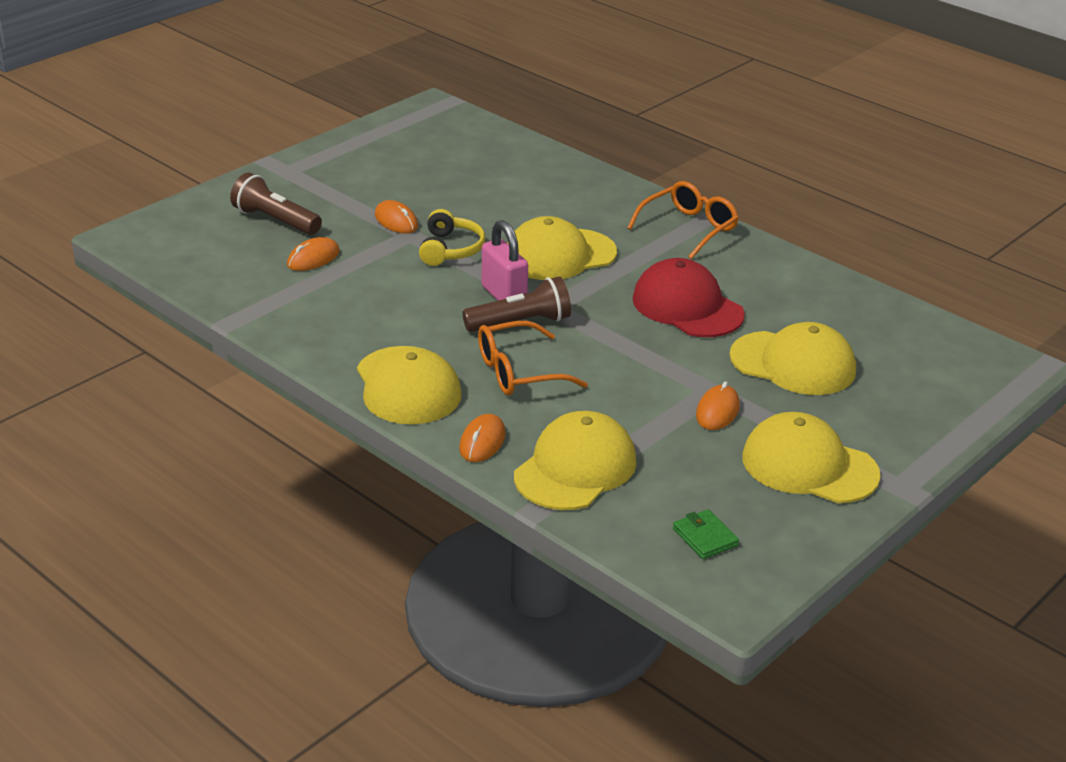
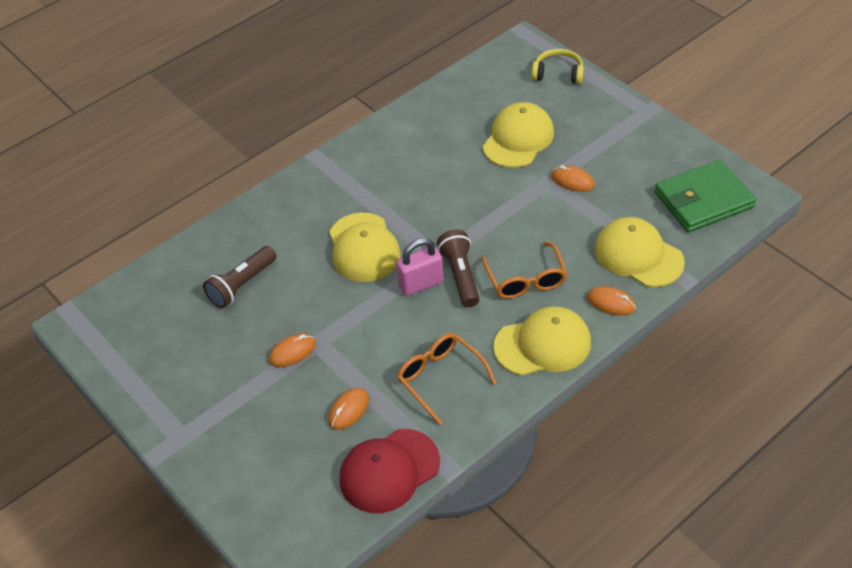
camera: 80 degrees left, 15 degrees up
(275, 220) = (277, 442): brown flashlight -> brown flashlight (241, 285)
(313, 258) = (348, 410): orange mouse -> orange mouse turned 75 degrees clockwise
(450, 249) = (345, 315): yellow headphones -> yellow headphones (558, 74)
(687, 306) = (444, 182): red cap -> red cap (389, 471)
(689, 228) = (333, 171): orange glasses -> orange glasses (440, 378)
(705, 537) = (703, 200): green wallet -> green wallet, size x2.37
(809, 466) = (629, 146): yellow cap -> none

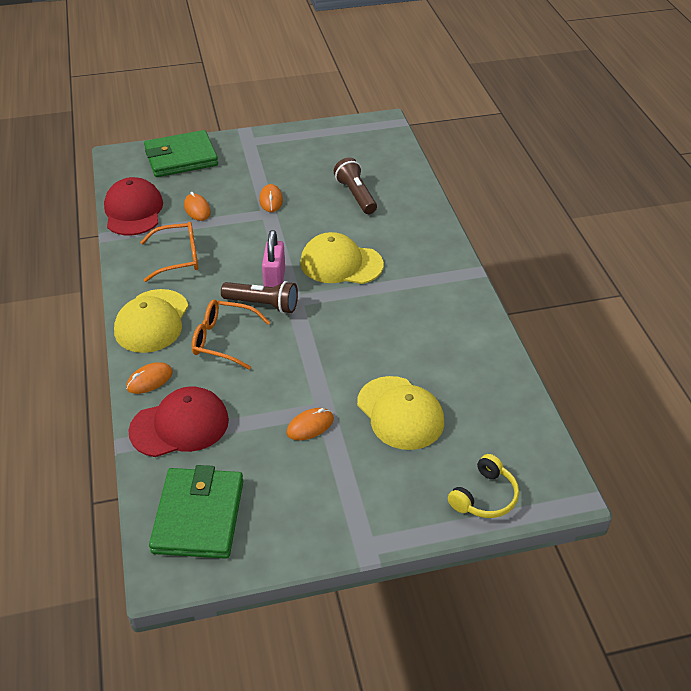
camera: 115 degrees right, 5 degrees down
(254, 488) = (181, 158): none -> green wallet
(638, 255) = (180, 425): yellow cap -> red cap

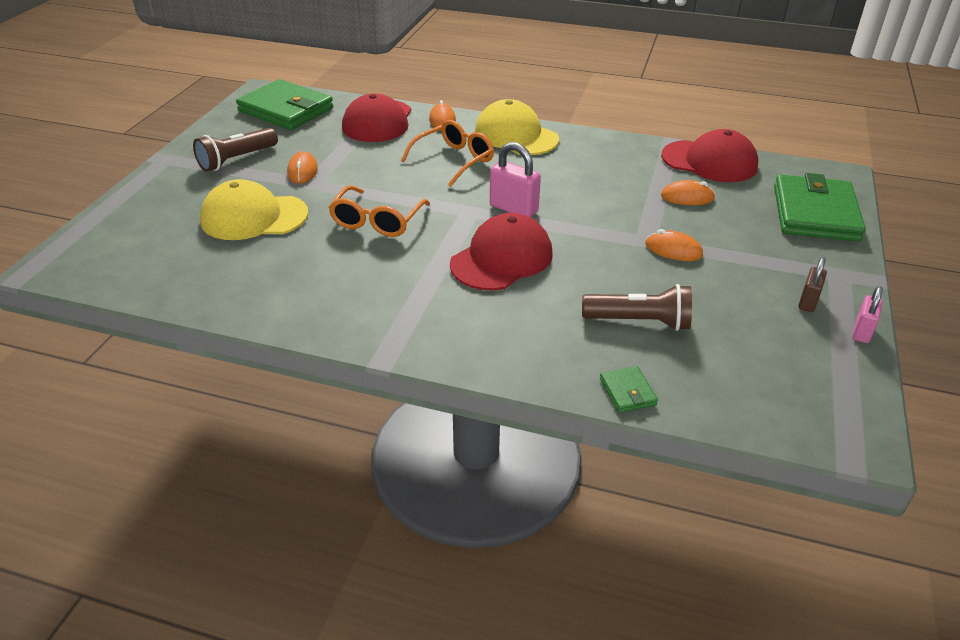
camera: 120 degrees right, 5 degrees down
(178, 258) = (602, 167): orange glasses -> orange glasses (377, 221)
(263, 304) = (482, 192): brown flashlight -> brown flashlight (236, 160)
(286, 147) = (808, 302): none -> brown padlock
(300, 129) = (862, 332): none -> pink padlock
(341, 264) = (502, 259): yellow cap -> red cap
(416, 185) = (627, 392): none -> green wallet
(484, 496) = (115, 224): yellow headphones -> none

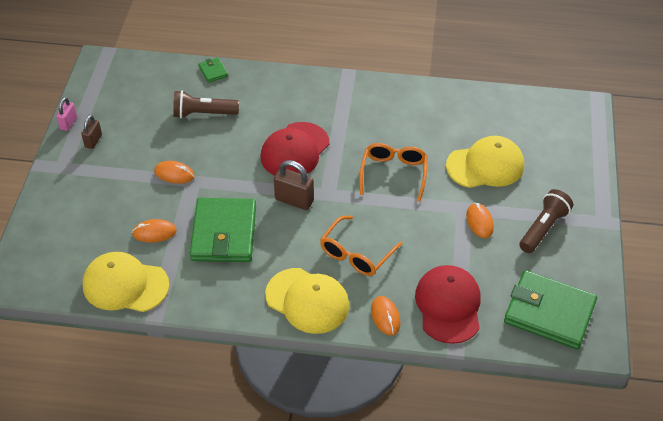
camera: 170 degrees right, 10 degrees up
(513, 209) = (294, 200): pink padlock -> brown padlock
(709, 161) = (125, 285): red cap -> yellow cap
(815, 213) = (54, 227): green wallet -> green wallet (224, 233)

